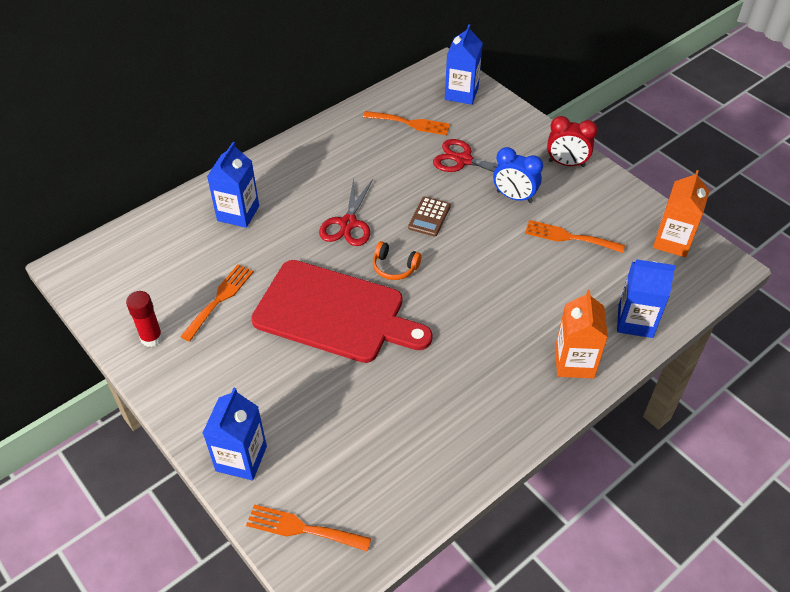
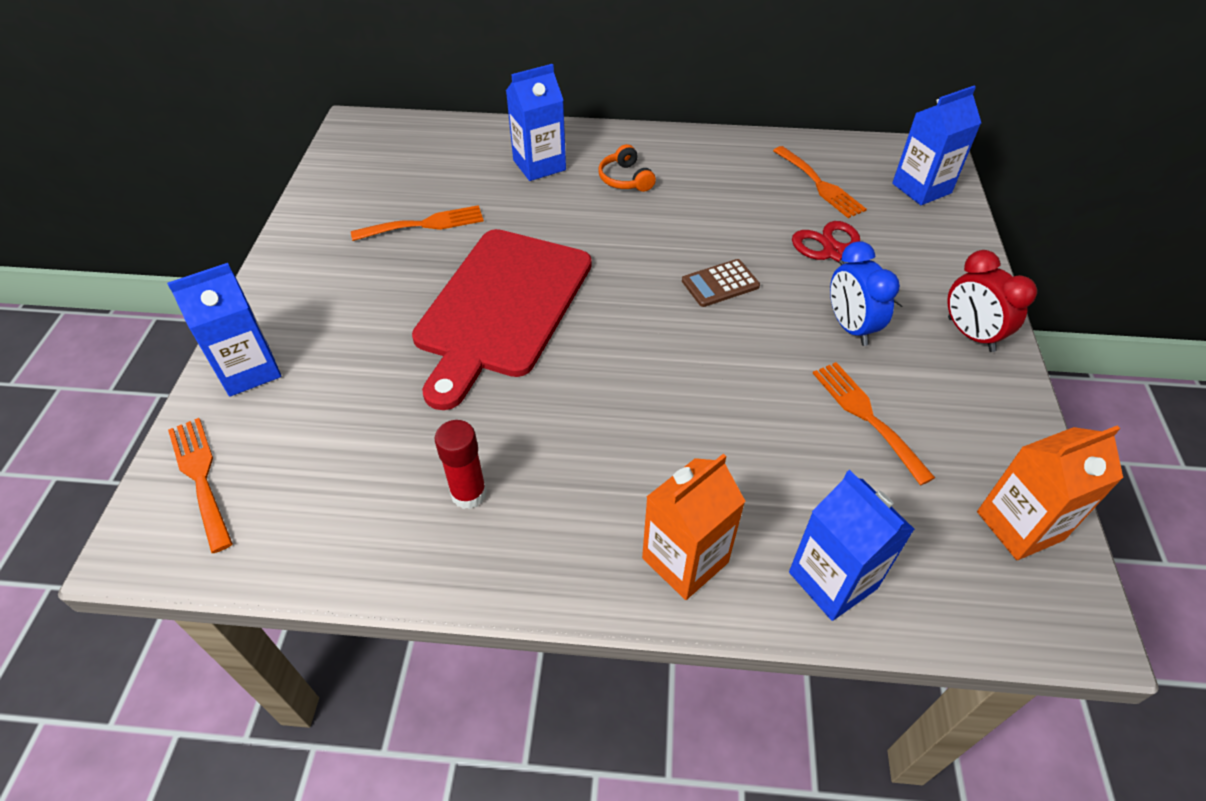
camera: 45 degrees right, 0 degrees up
(151, 338) = (332, 218): red glue stick -> red glue stick (469, 493)
(334, 313) = (501, 307): red cutting board -> red cutting board turned 45 degrees clockwise
(348, 223) = (627, 236): red scissors -> none
(394, 267) = (617, 306): orange headphones -> orange headphones (625, 179)

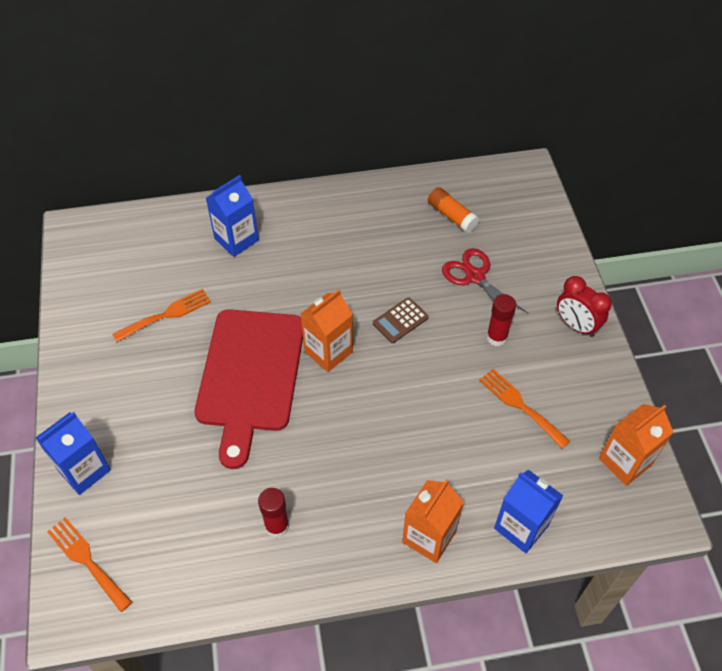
camera: 15 degrees left, 5 degrees up
(613, 300) = (328, 351): none -> orange carton
(625, 179) = (307, 240): orange headphones -> none
(820, 185) = (451, 216): orange fork -> orange glue stick
(850, 327) = (496, 337): blue clock -> red glue stick
(921, 188) = (524, 204): blue carton -> none

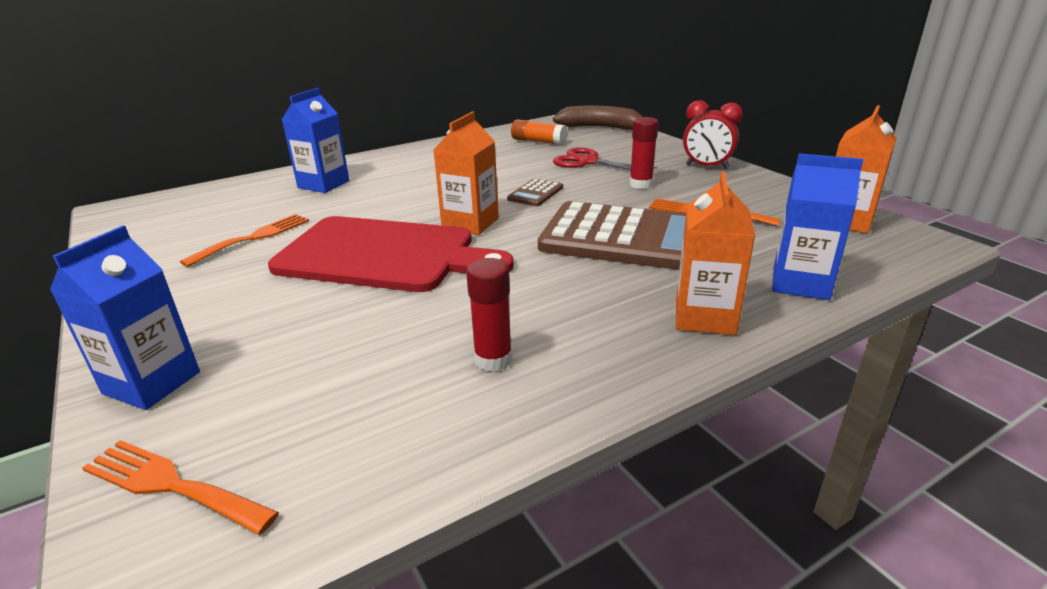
camera: 20 degrees left, 25 degrees down
(250, 375) = (383, 255): red cutting board -> red cutting board turned 60 degrees counterclockwise
(434, 419) = (626, 238): none -> brown calculator
(527, 205) = (601, 128): none -> brown banana

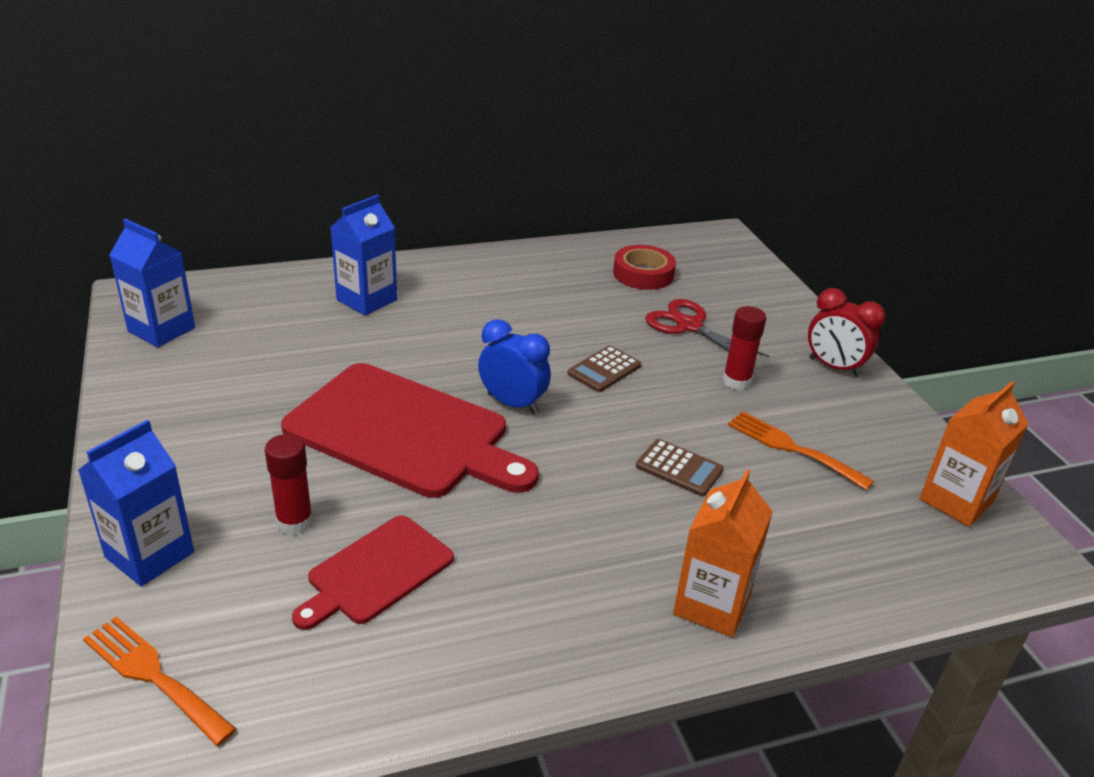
camera: 10 degrees right, 5 degrees up
(254, 238) = (275, 374): orange fork -> none
(391, 352) = (376, 572): none -> red cutting board
(470, 223) = (512, 404): orange carton -> blue clock
(493, 360) = (472, 607): red glue stick -> red glue stick (294, 522)
(538, 141) = (643, 274): orange glue stick -> red tape
(601, 128) = (733, 263): brown banana -> none
(626, 238) = (679, 468): brown calculator -> brown calculator, size x0.41
(800, 283) = (843, 583): blue carton -> blue carton (161, 330)

